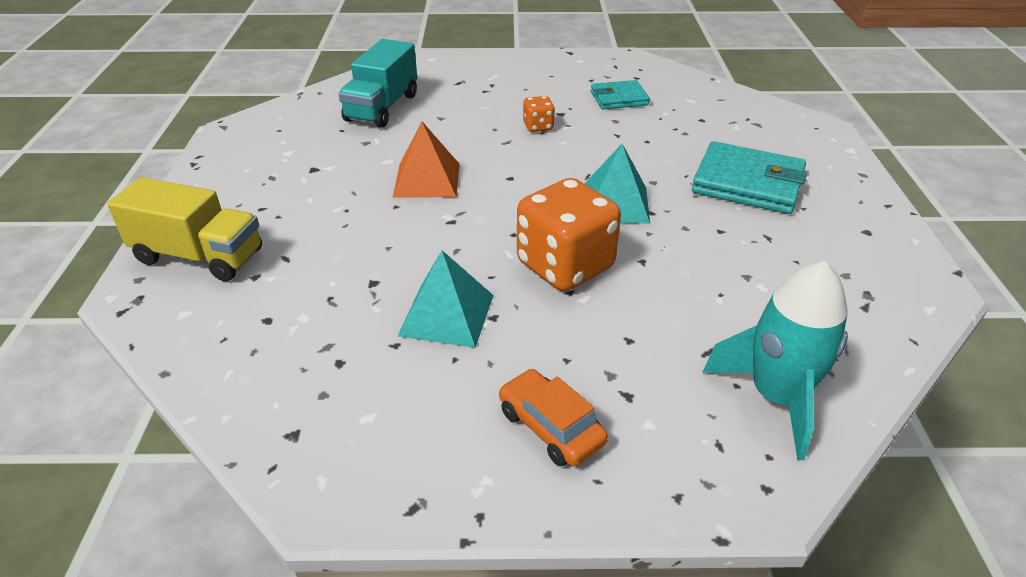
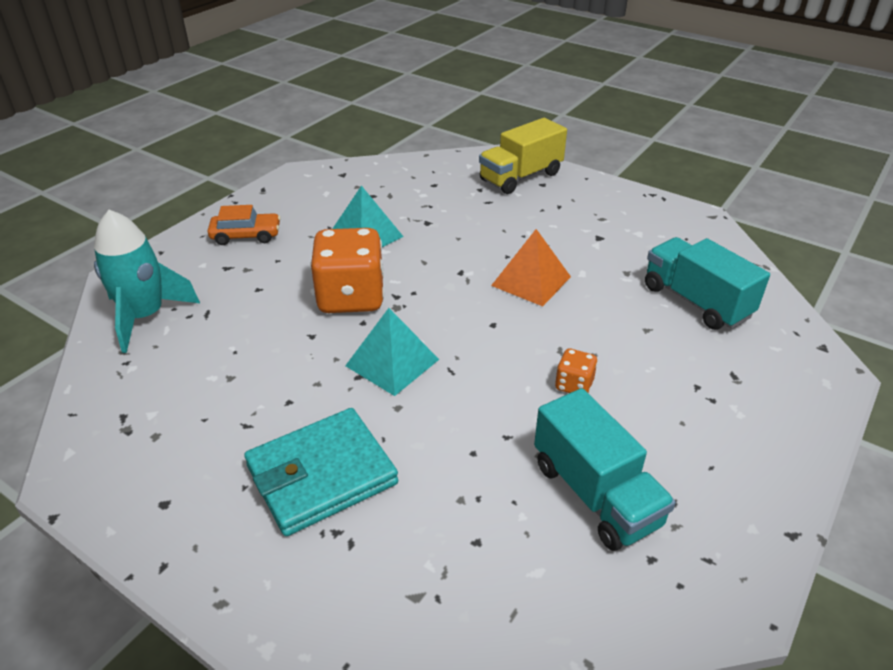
camera: 125 degrees right, 0 degrees up
(619, 98) = (595, 494): turquoise wallet -> turquoise truck

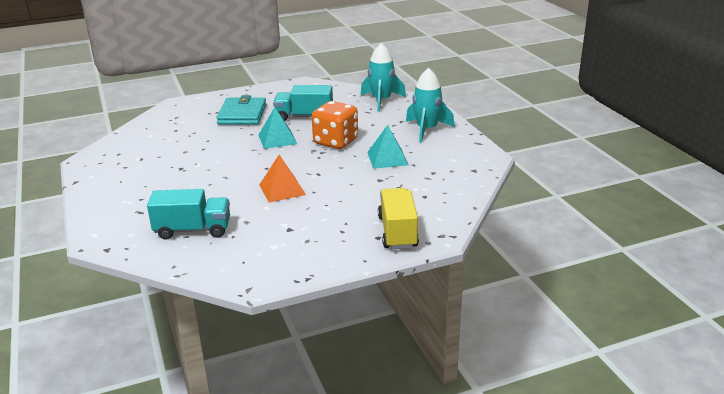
camera: 125 degrees right, 10 degrees down
(246, 235) = (427, 130): orange car -> turquoise rocket
(574, 385) = (202, 171): orange dice -> none
(595, 494) = (153, 154): turquoise truck -> turquoise truck (304, 117)

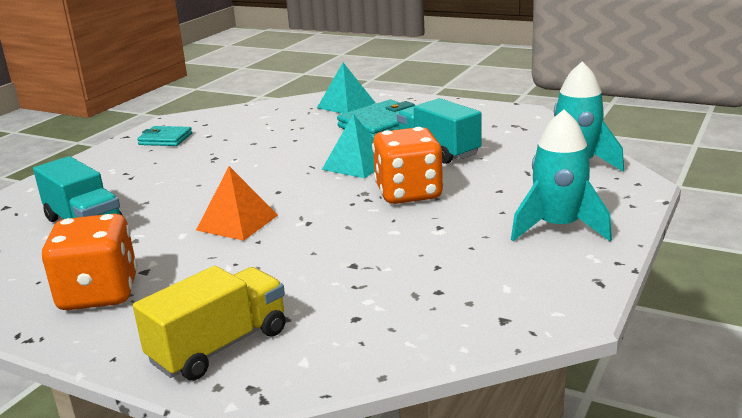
camera: 50 degrees right, 5 degrees down
(114, 172) = (165, 139): none -> turquoise wallet
(292, 247) = (99, 294): none -> orange dice
(387, 158) = (422, 242): turquoise pyramid -> turquoise pyramid (346, 105)

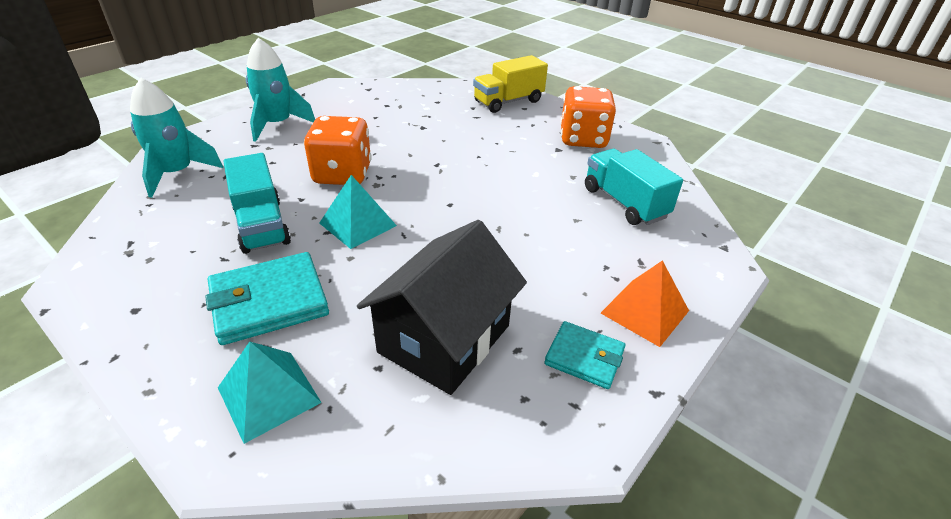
camera: 170 degrees left, 15 degrees up
(237, 222) = (491, 175): orange pyramid -> orange pyramid (644, 311)
(257, 131) = (444, 338): none -> black house

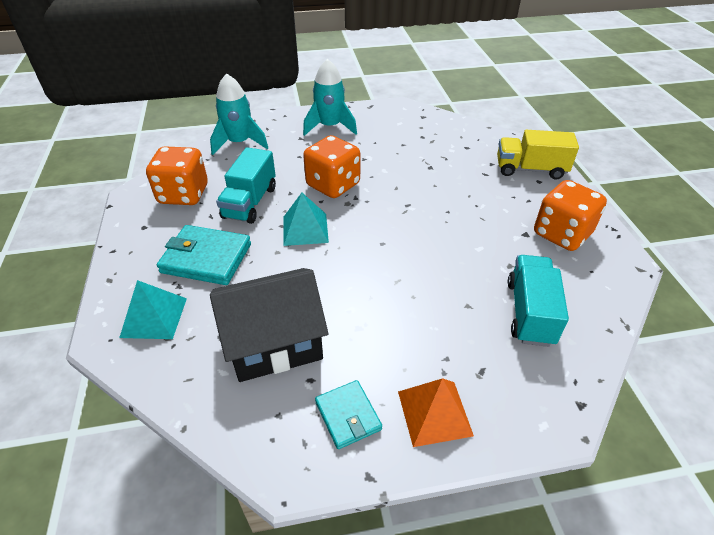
camera: 40 degrees right, 5 degrees up
(157, 252) = (183, 194): none -> orange dice

